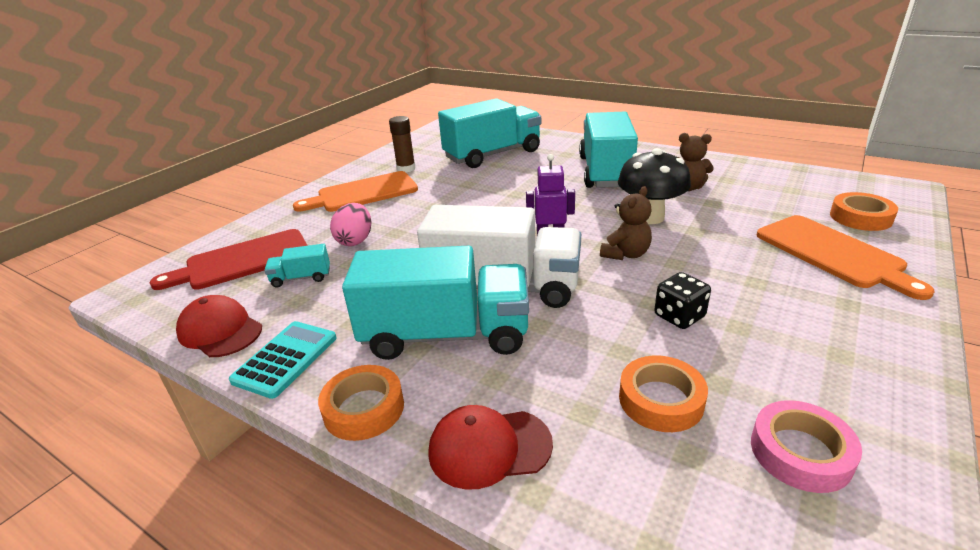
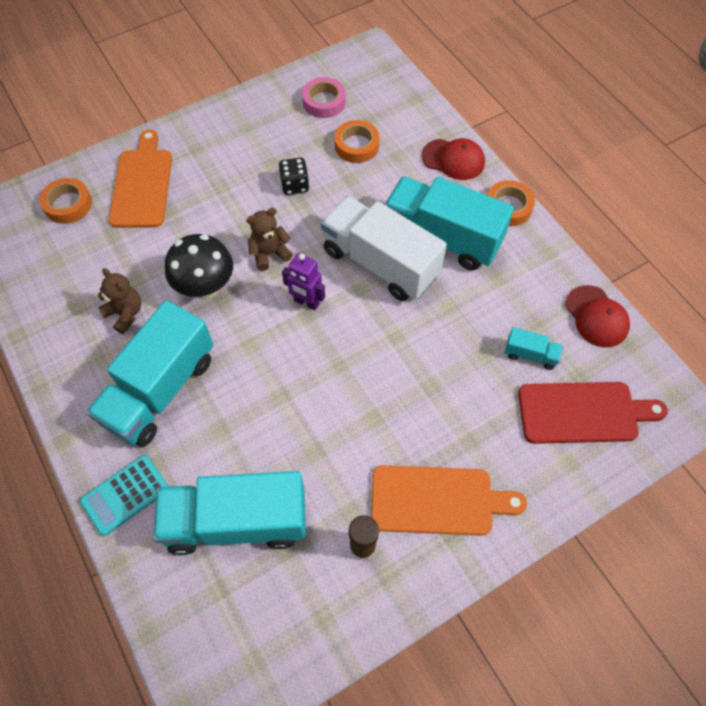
camera: 155 degrees left, 30 degrees up
(285, 359) = (550, 265): turquoise calculator -> turquoise calculator (125, 495)
(355, 241) = (472, 392): pink egg -> none

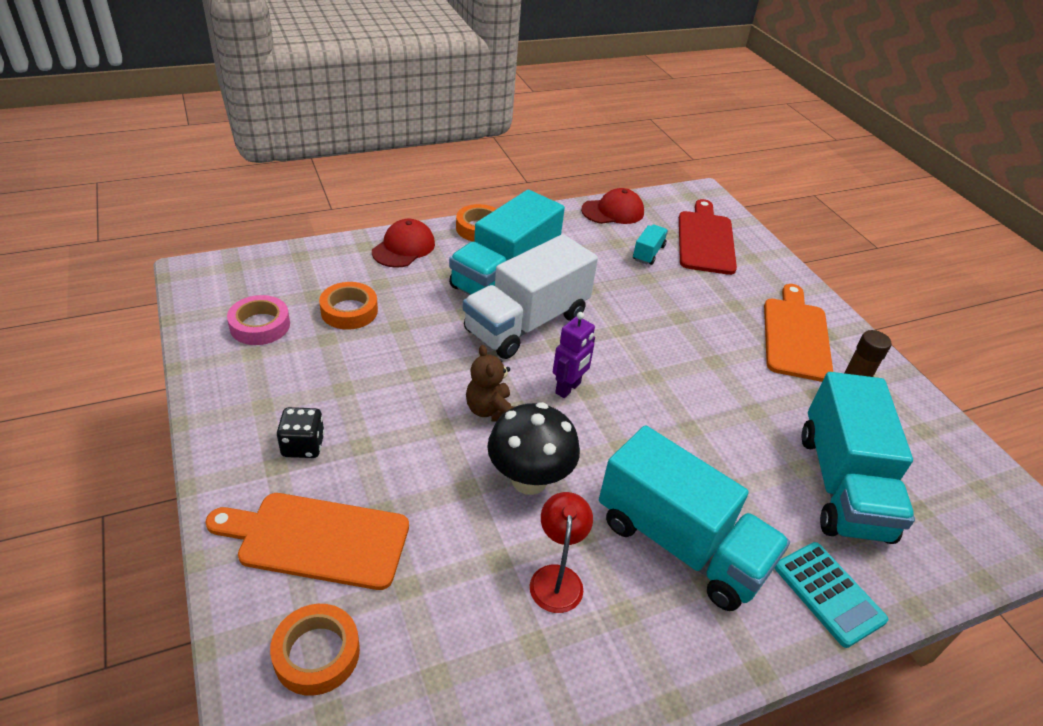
camera: 85 degrees left, 20 degrees down
(125, 314) = (557, 577): brown teddy bear -> red lamp
(295, 185) = (389, 372): black dice -> black dice (303, 445)

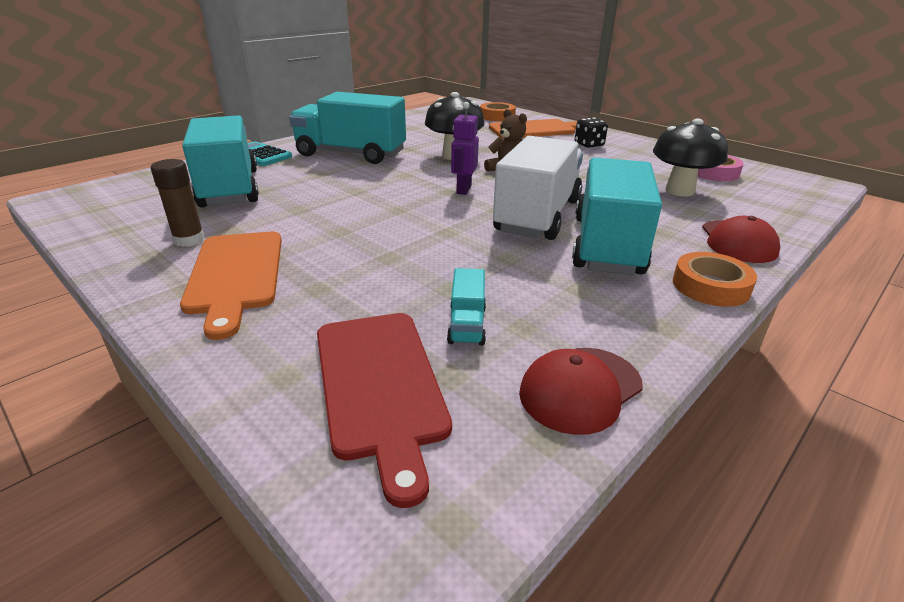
camera: 160 degrees right, 10 degrees down
(349, 311) = (679, 191): orange tape -> black mushroom
(557, 577) = (414, 138): red lamp -> none

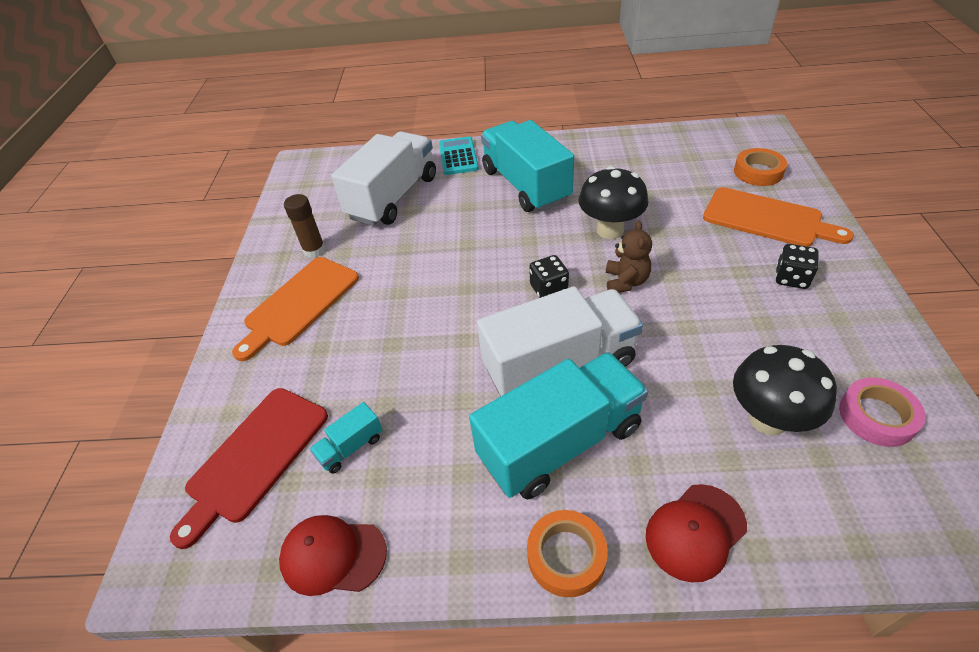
camera: 50 degrees right, 15 degrees up
(230, 188) = (393, 197): turquoise truck -> white truck
(463, 190) = (548, 289): purple robot -> black dice

